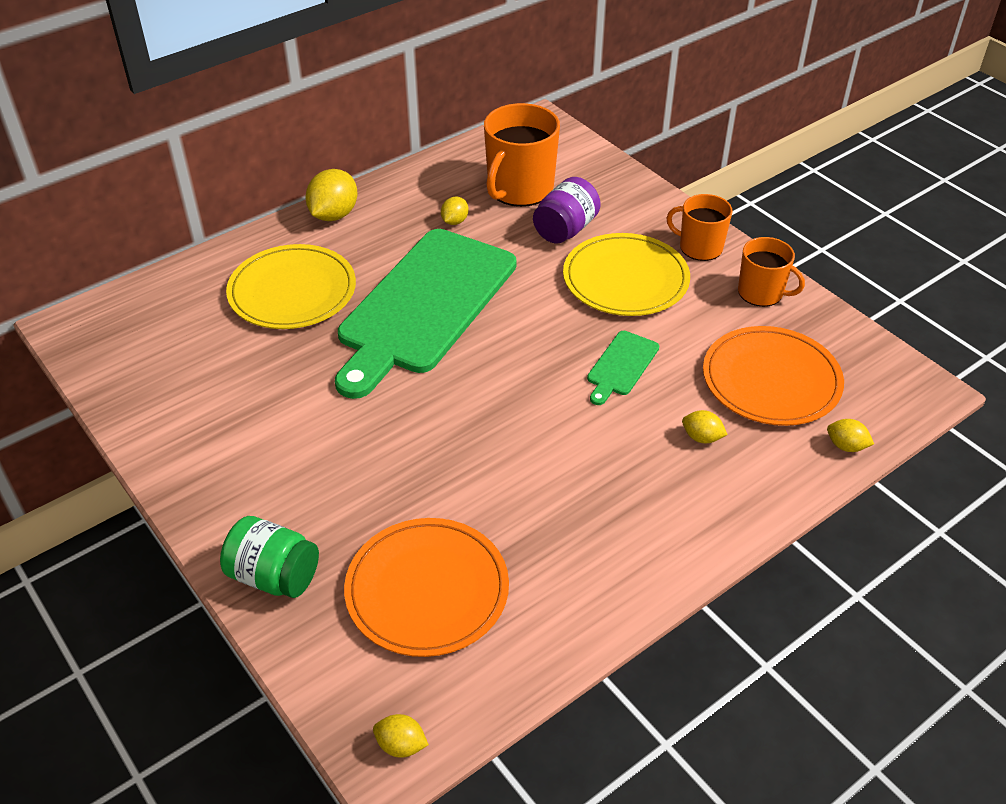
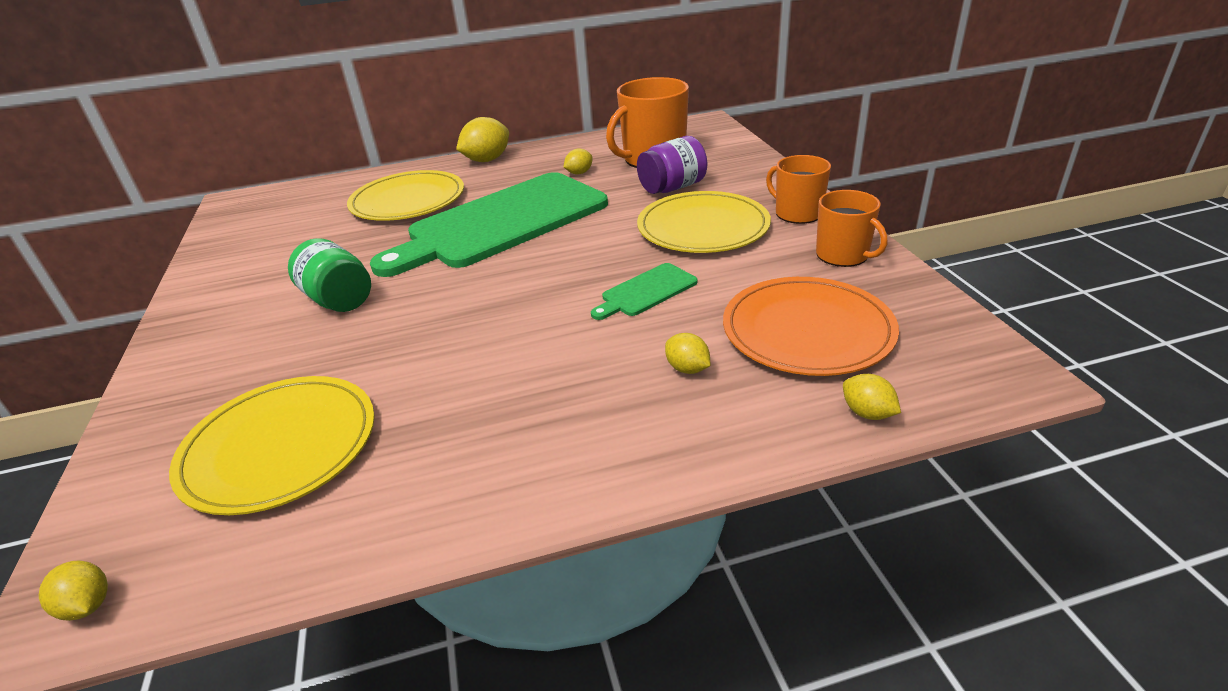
camera: 25 degrees right, 10 degrees down
(274, 576) = (168, 399): green jar -> green jar (339, 300)
(427, 590) = (280, 447): orange plate -> yellow plate

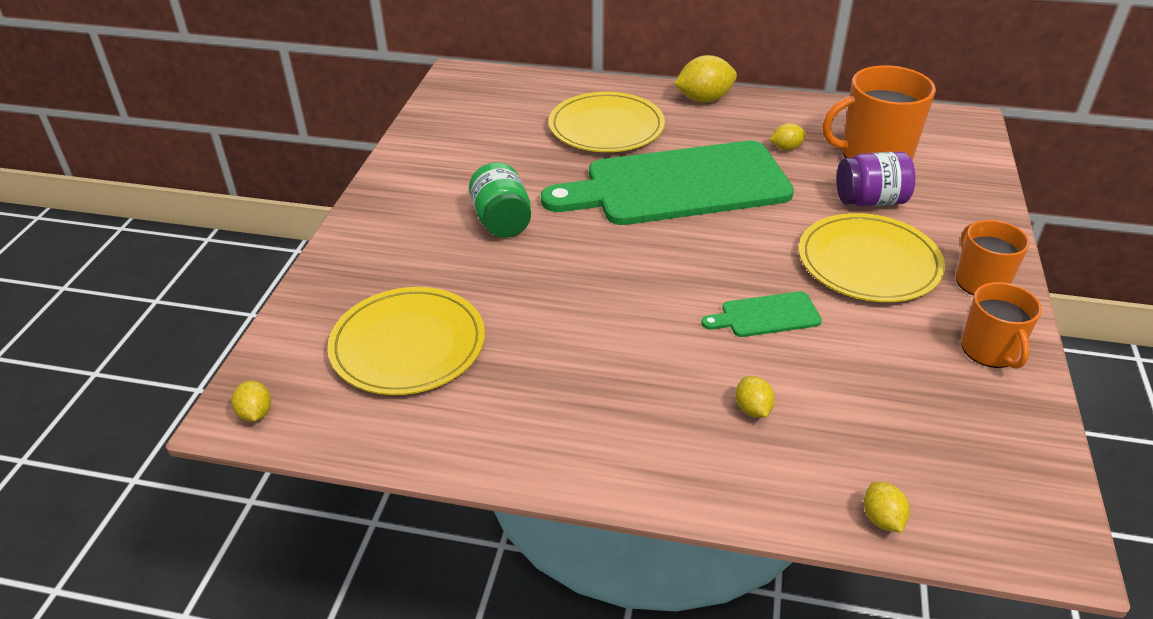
camera: 25 degrees right, 5 degrees up
(807, 330) = (889, 417): orange plate -> none

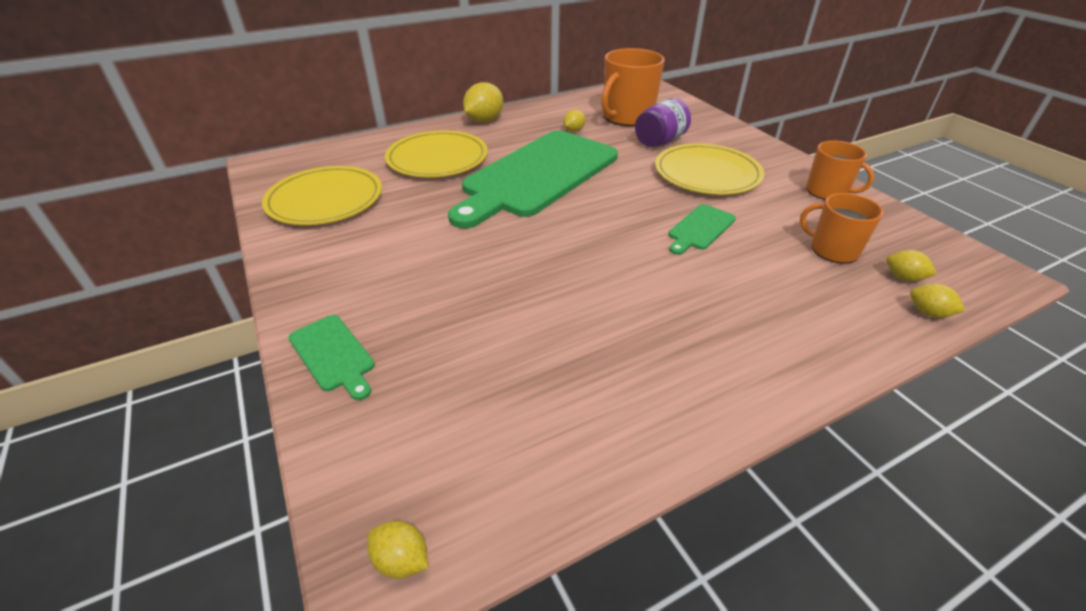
camera: 40 degrees left, 0 degrees up
(346, 267) = (333, 355): none -> green cutting board
(408, 345) = (481, 389): yellow plate -> yellow plate (325, 199)
(502, 221) = (438, 251): green jar -> none
(752, 409) = (776, 289): yellow lemon -> yellow lemon (903, 278)
(980, 281) = (771, 159): orange mug -> orange mug (833, 250)

